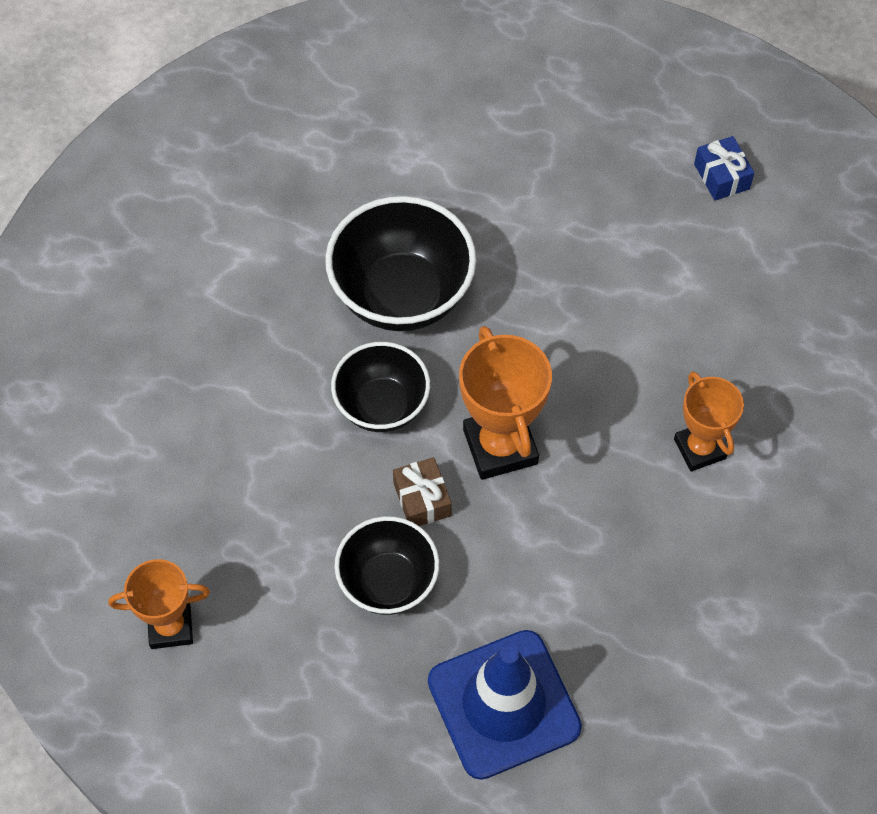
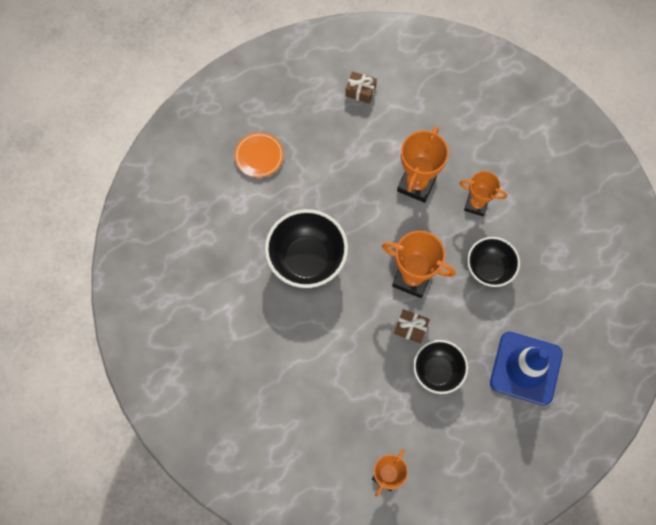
camera: 50 degrees left, 10 degrees up
(382, 406) = (354, 310): black bowl -> black bowl (489, 269)
(497, 130) = (259, 156): none -> orange plate
(651, 348) = (416, 184): none -> orange trophy
(721, 176) = (360, 91): blue gift -> brown gift

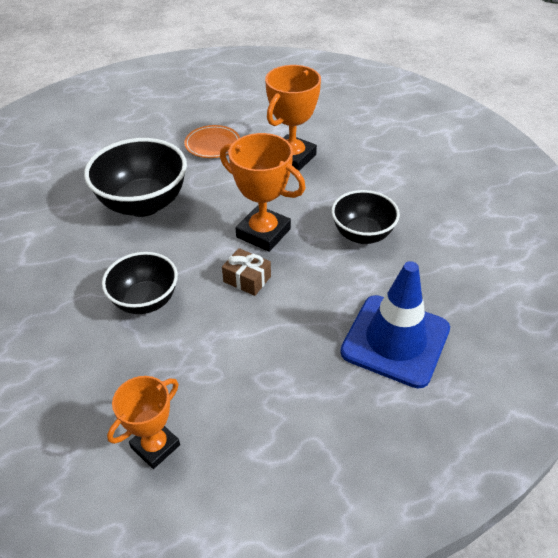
camera: 10 degrees right, 25 degrees down
(259, 156) = (129, 122): orange plate -> orange plate (212, 144)
(360, 91) = (253, 90): brown gift -> none
(437, 371) = (269, 328): black bowl -> black bowl (145, 301)
(476, 204) = (357, 179): orange trophy -> none

